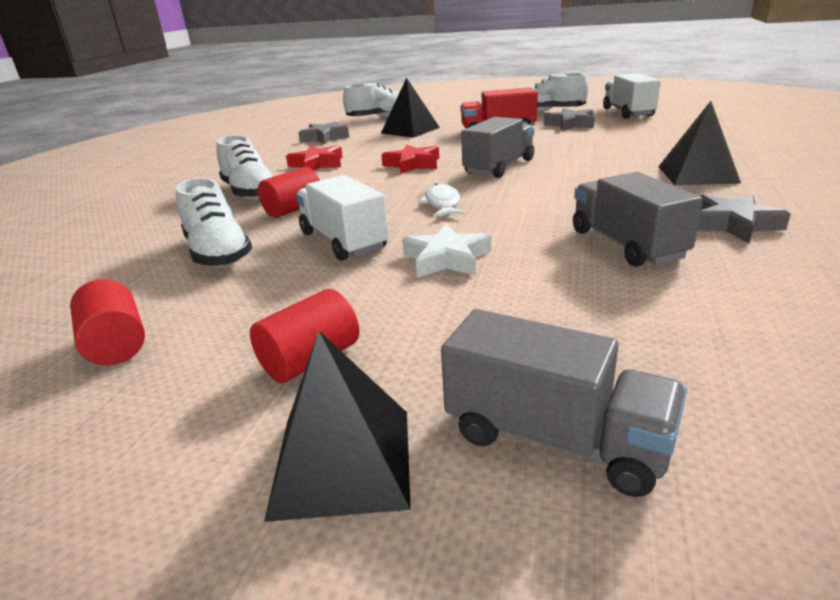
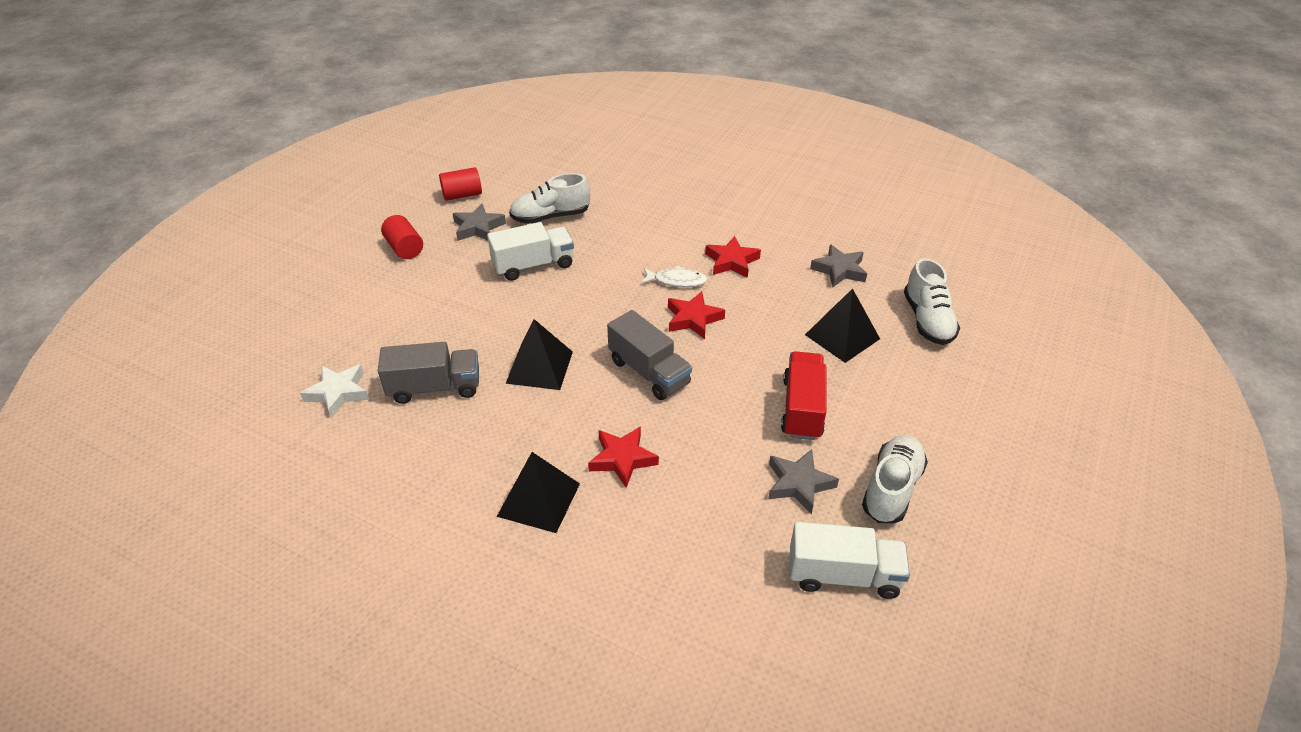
camera: 100 degrees right, 15 degrees up
(250, 193) = (667, 225): white shoe -> none
(293, 209) = (612, 246): red cylinder -> none
(342, 461) = (335, 253): black pyramid -> black pyramid (539, 367)
(442, 204) = (573, 319): white fish -> white fish (677, 281)
(446, 259) = (474, 304): white star -> white star (338, 393)
(555, 438) = (303, 304): grey truck -> none
(612, 160) = (622, 459): none -> red star
(734, 224) = (423, 458): grey star -> grey star (478, 227)

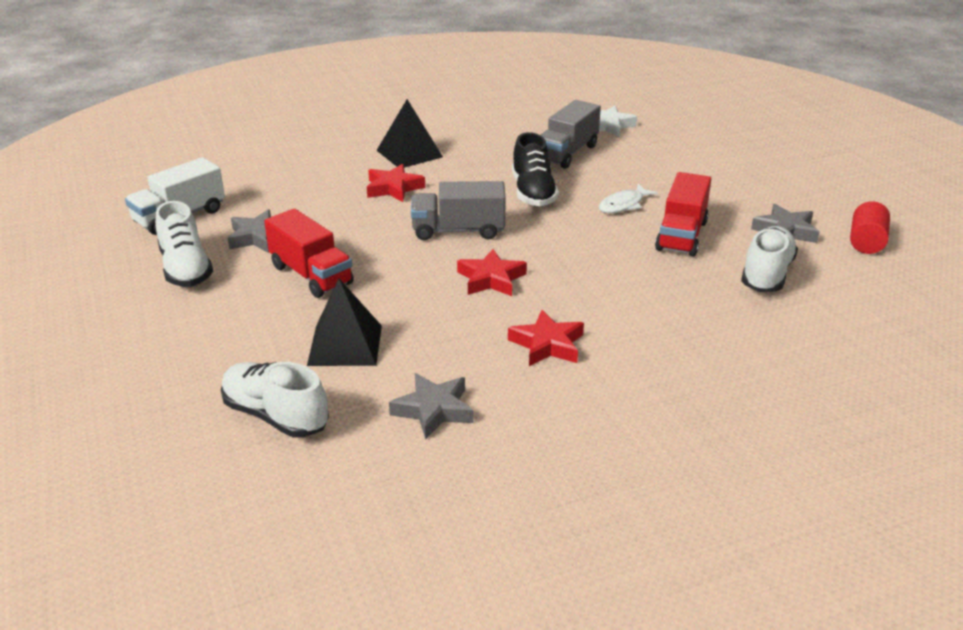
camera: 130 degrees right, 10 degrees down
(404, 248) = (783, 189): red cylinder -> none
(533, 265) = (681, 235): white truck -> red truck
(539, 367) = (533, 193): black pyramid -> black shoe
(677, 281) = (559, 296): white fish -> white fish (623, 205)

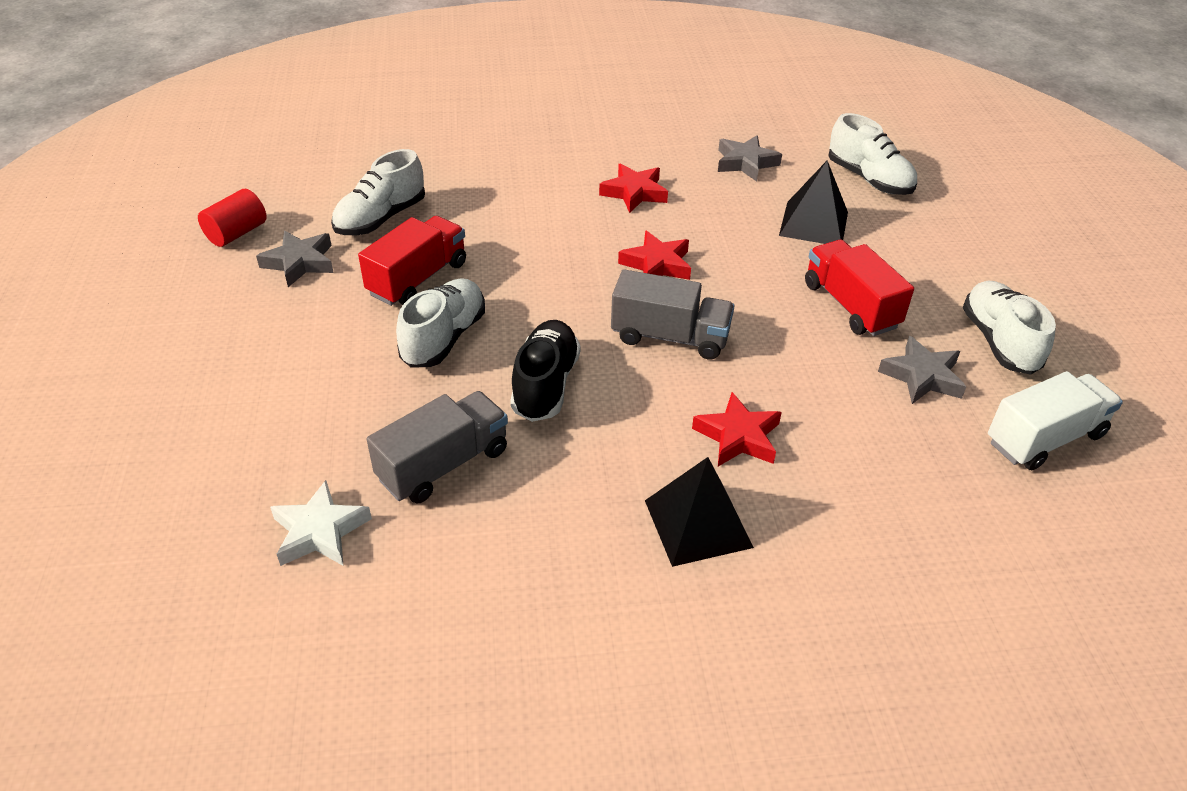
camera: 165 degrees left, 10 degrees up
(623, 205) = (444, 338): white fish -> white shoe

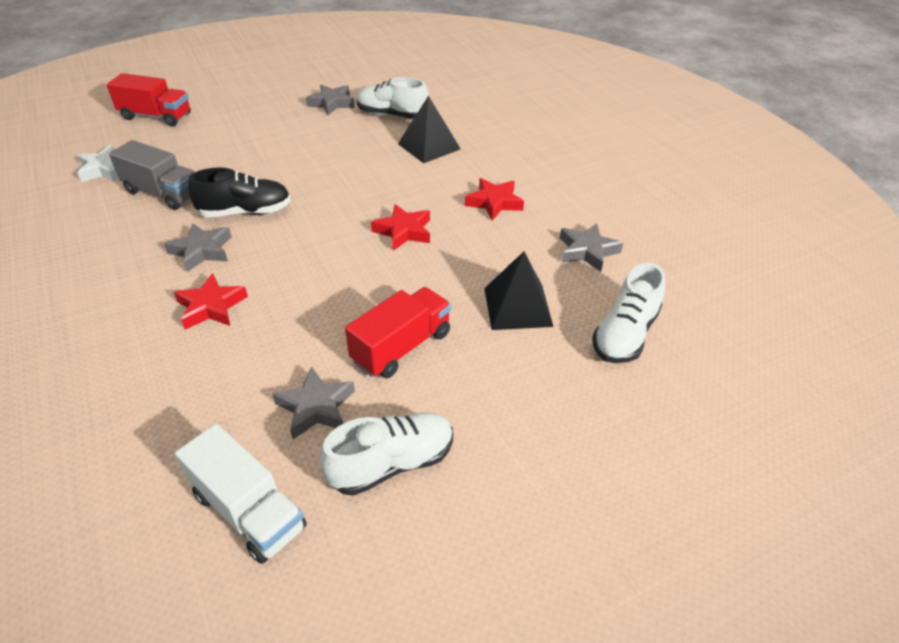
camera: 70 degrees right, 0 degrees up
(237, 233) = (350, 79): red cylinder -> none
(418, 279) = (335, 142): red truck -> red truck (156, 116)
(444, 338) = (279, 165): white shoe -> none
(617, 435) = (202, 251): none -> grey star
(670, 337) = (316, 254): grey truck -> none
(698, 523) = (119, 302): black pyramid -> black pyramid (429, 146)

